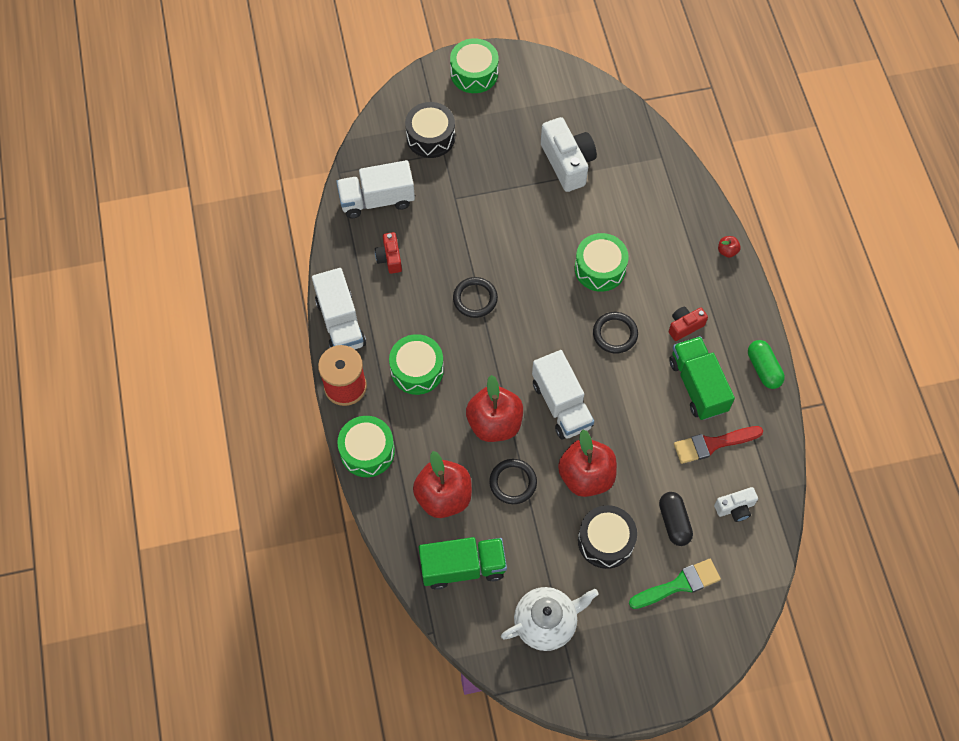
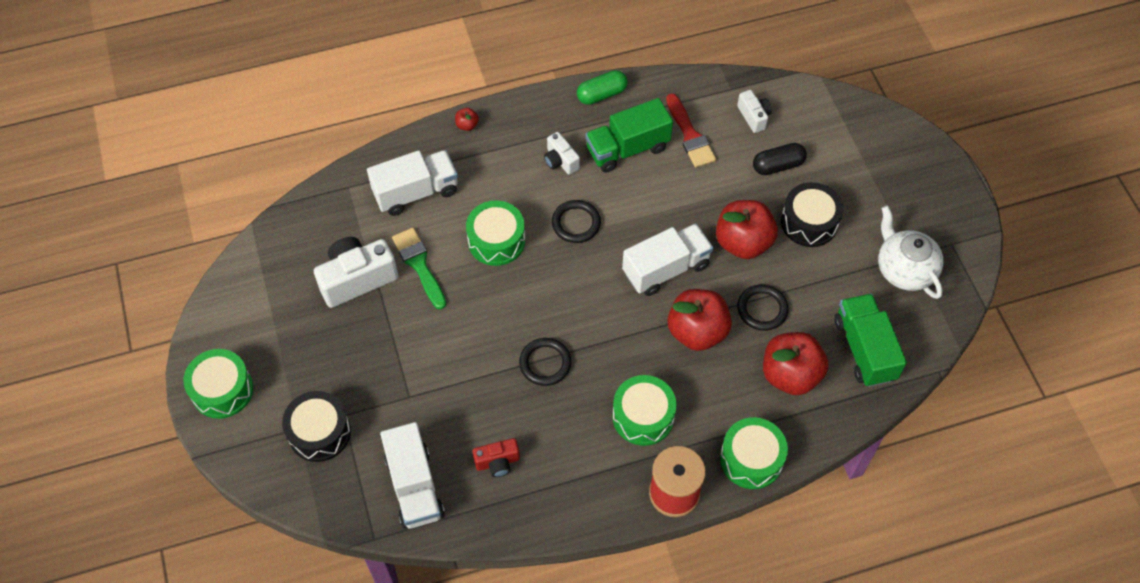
camera: 95 degrees left, 5 degrees down
(340, 322) = (590, 509): white truck -> white truck (416, 192)
(679, 584) = (840, 160): green brush -> green brush (419, 265)
(684, 326) = (560, 161): red camera -> white camera

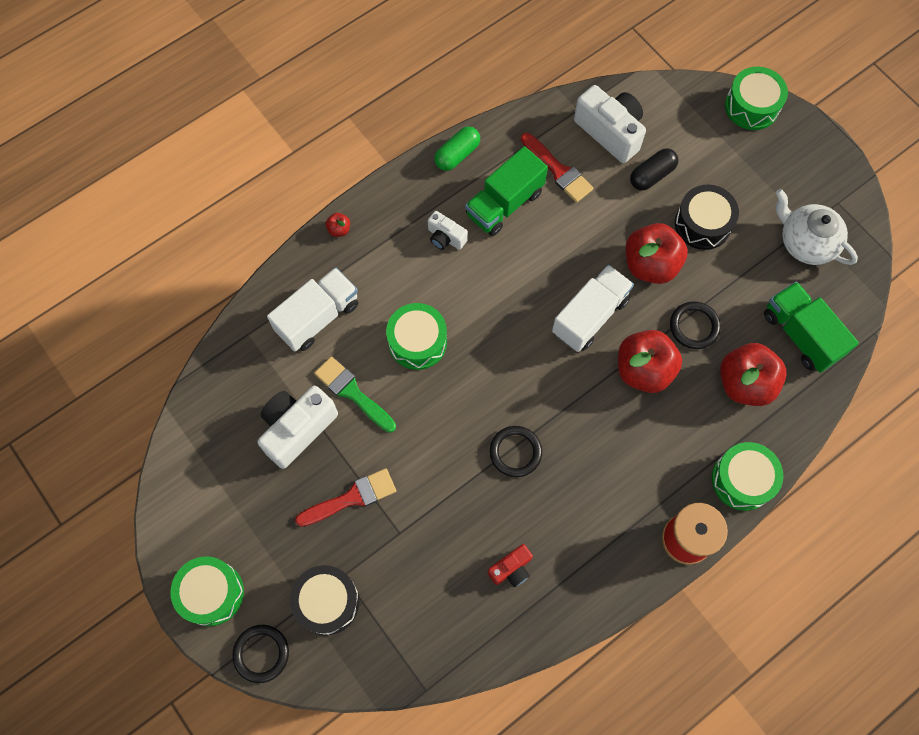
camera: 20 degrees left, 10 degrees up
(379, 352) = (351, 498): none -> red brush
(414, 486) = (442, 623): white truck -> none
(576, 223) = (486, 298): black ring -> black ring (261, 653)
(643, 416) = (628, 473): green drum -> green drum (751, 106)
(754, 117) = (610, 132): white camera -> white camera, size x1.85

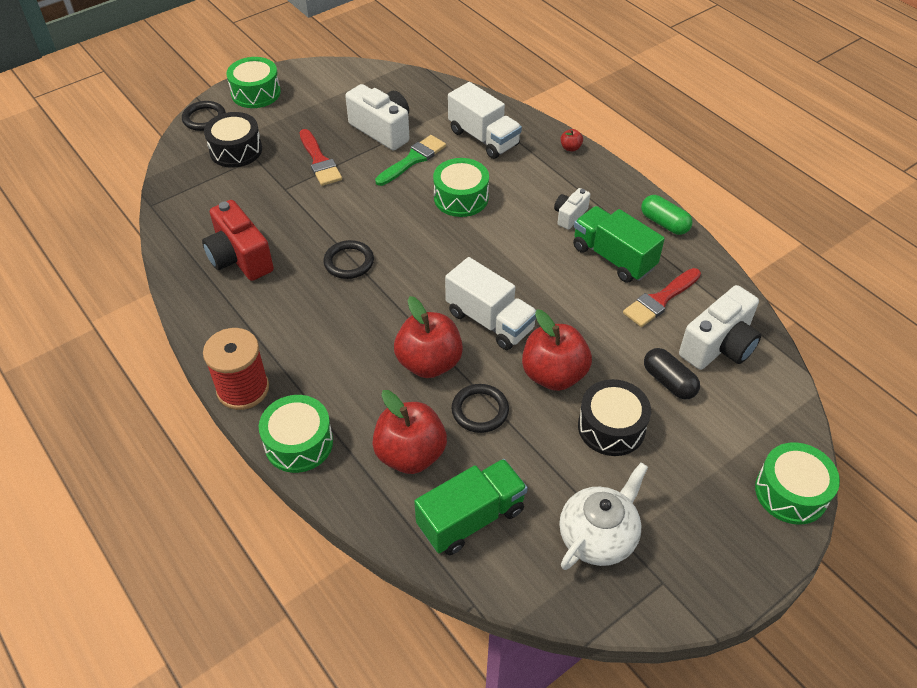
camera: 90 degrees right, 20 degrees down
(511, 569) = (239, 258): red camera -> red camera, size x1.85

